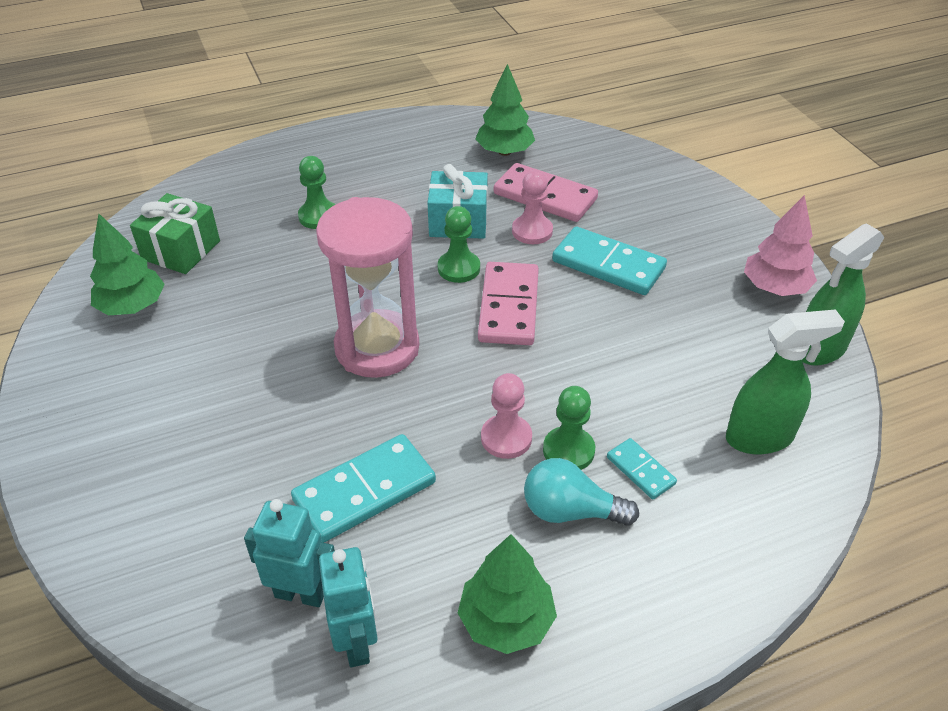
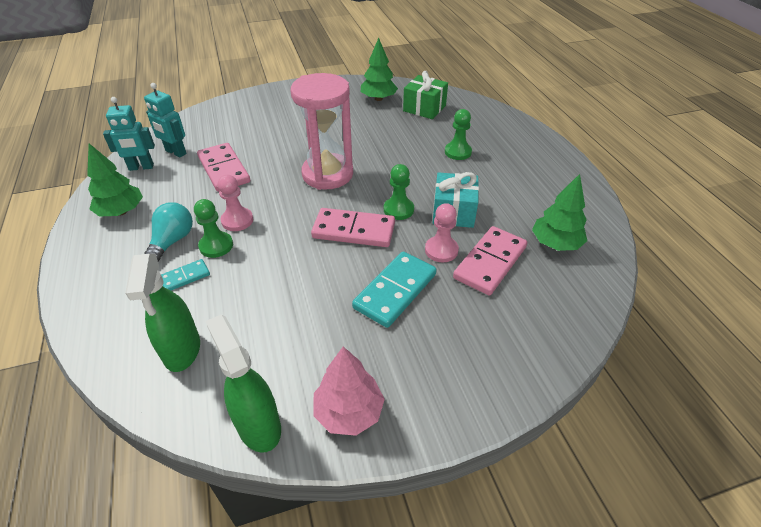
camera: 95 degrees right, 0 degrees up
(300, 594) = (175, 152): turquoise robot -> turquoise robot turned 105 degrees clockwise
(364, 491) = (224, 169): turquoise domino -> pink domino

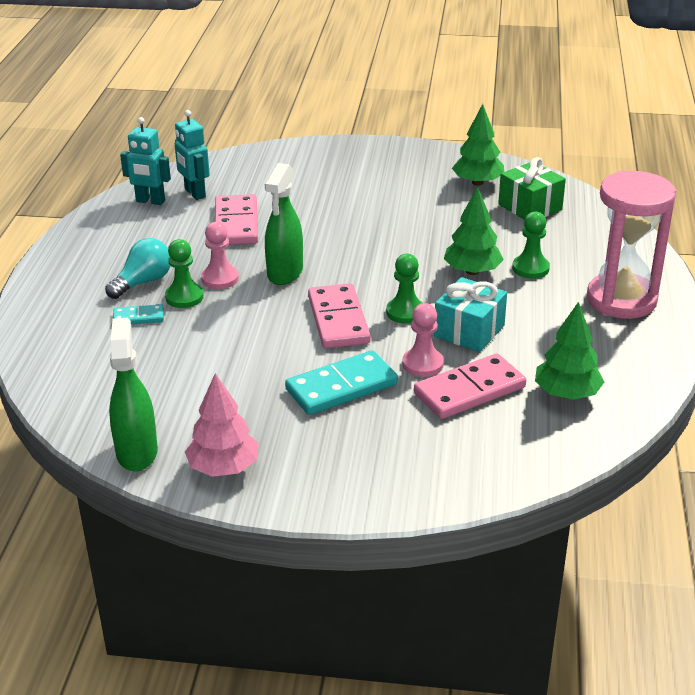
camera: 25 degrees right, 10 degrees down
(121, 212) = (108, 241): green tree -> green tree (472, 271)
(182, 350) = (102, 377): green spray bottle -> green spray bottle (285, 273)
(327, 174) = (350, 256): pink hourglass -> pink hourglass (621, 300)
(354, 230) = (338, 320): pink domino -> pink domino turned 45 degrees clockwise

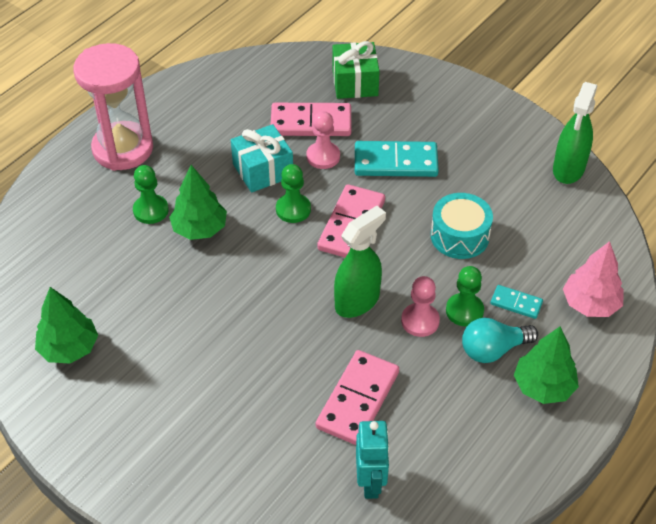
camera: 150 degrees left, 15 degrees up
(150, 201) = (428, 492): turquoise robot -> none
(223, 468) = (515, 134): pink tree -> pink tree (590, 304)
(225, 347) = (459, 236): none -> turquoise drum
(530, 207) = (64, 286): green gift -> green gift (355, 83)
(566, 394) = (251, 94): green tree -> green tree (543, 386)

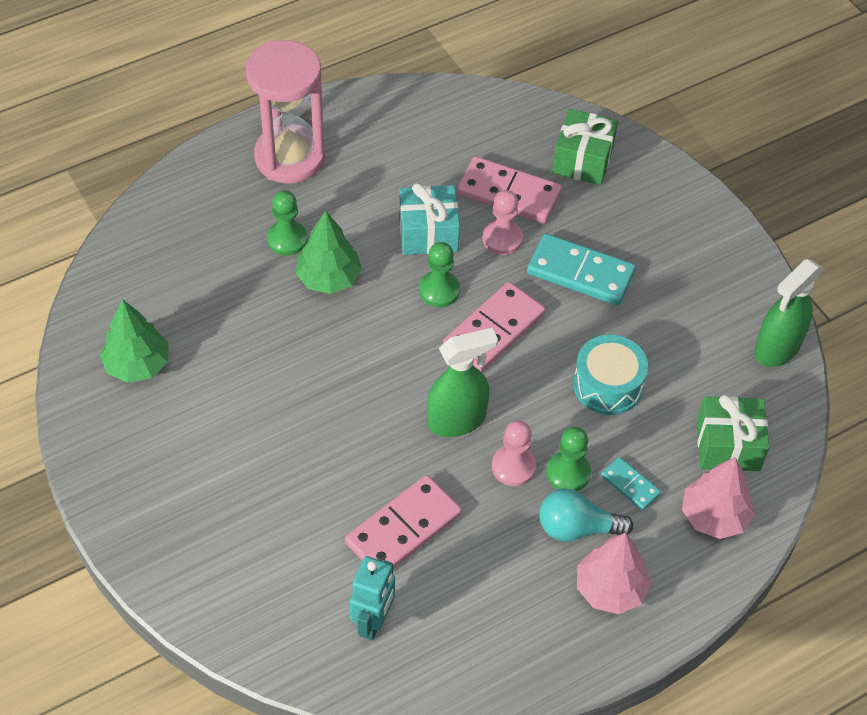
camera: 20 degrees right, 5 degrees up
(543, 386) = (610, 589): green tree -> pink tree
(572, 249) = (728, 446): none -> green gift

